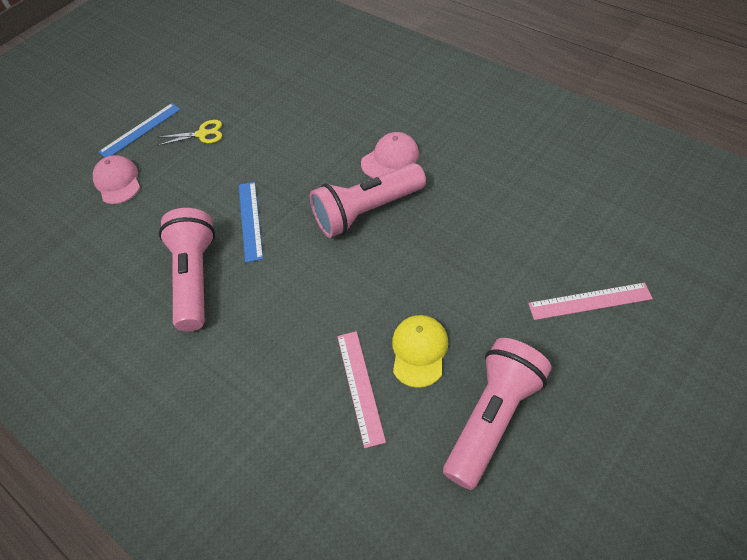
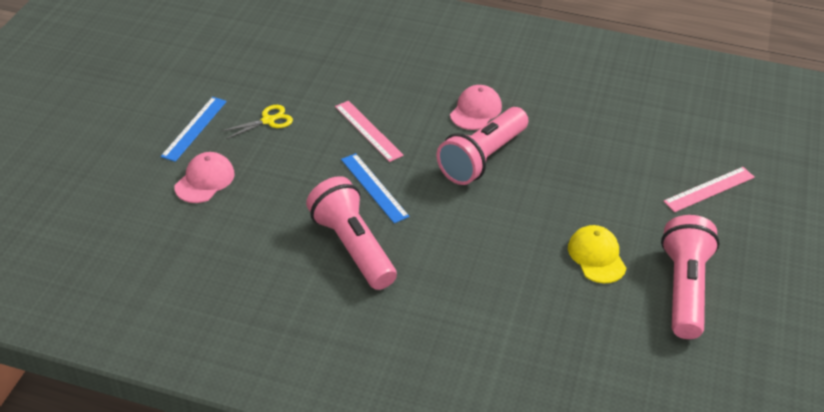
camera: 30 degrees left, 10 degrees down
(118, 182) = (205, 180): pink cap -> pink cap turned 75 degrees clockwise
(360, 386) = (563, 294): pink ruler -> pink ruler (368, 130)

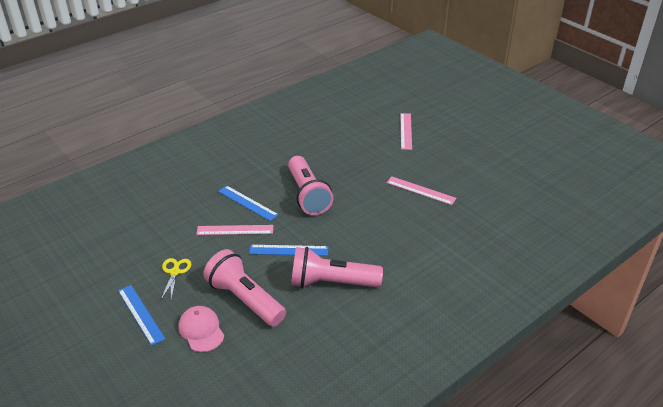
camera: 55 degrees left, 5 degrees down
(421, 118) = (247, 203): none -> blue ruler
(476, 110) = (265, 178): pink cap -> none
(596, 256) = (421, 190): yellow cap -> pink ruler
(684, 289) = (466, 173): pink flashlight -> pink flashlight (245, 299)

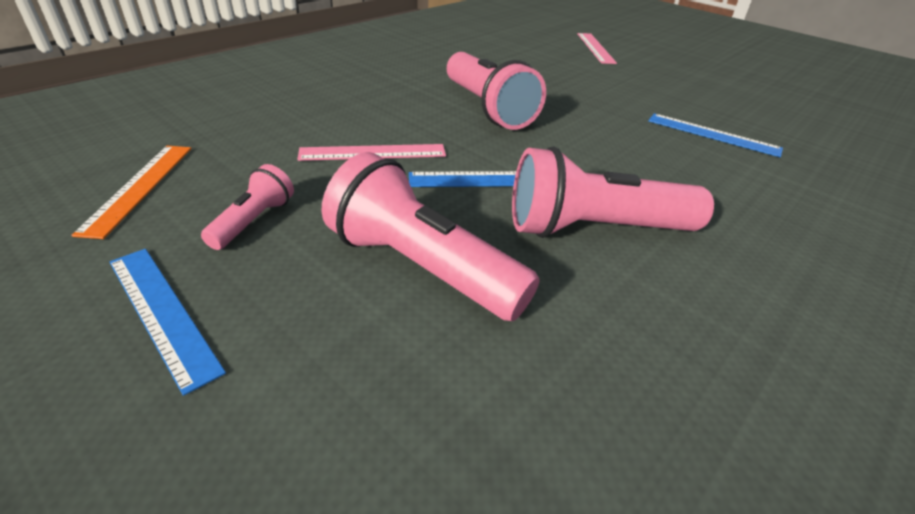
camera: 10 degrees left, 0 degrees up
(123, 250) = (139, 187): none -> orange ruler
(175, 272) = (254, 221): yellow scissors -> pink flashlight
(201, 330) = (326, 343): pink cap -> none
(247, 203) = (388, 118): blue ruler -> blue ruler (713, 134)
(421, 190) = (661, 103): pink ruler -> none

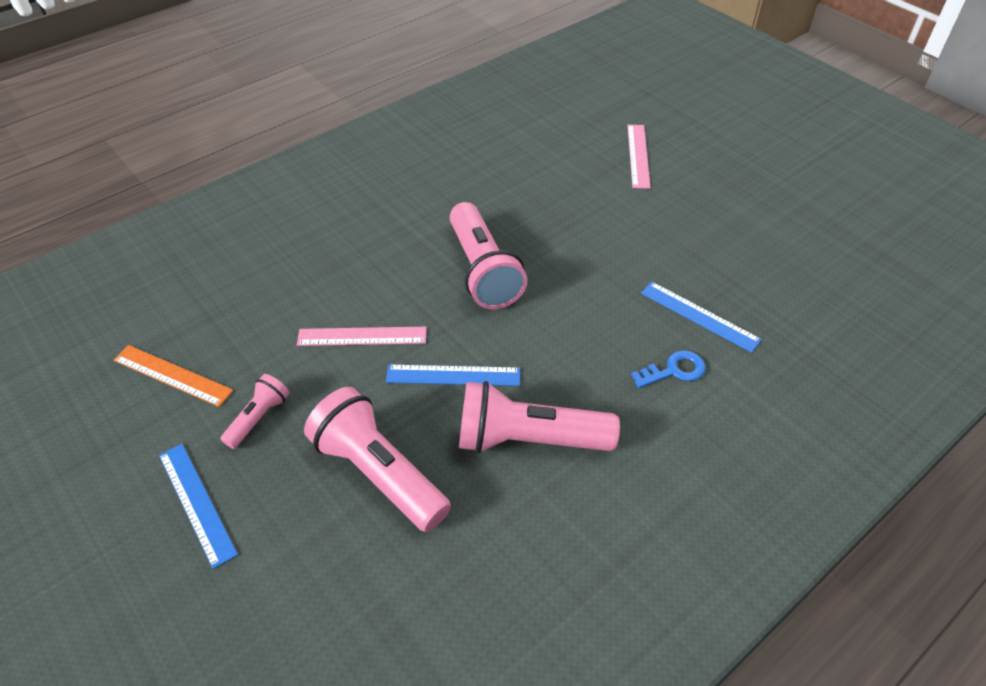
camera: 10 degrees right, 10 degrees up
(139, 187) = (172, 375): orange ruler -> orange ruler turned 75 degrees counterclockwise
(716, 171) = (674, 370): none -> blue key

